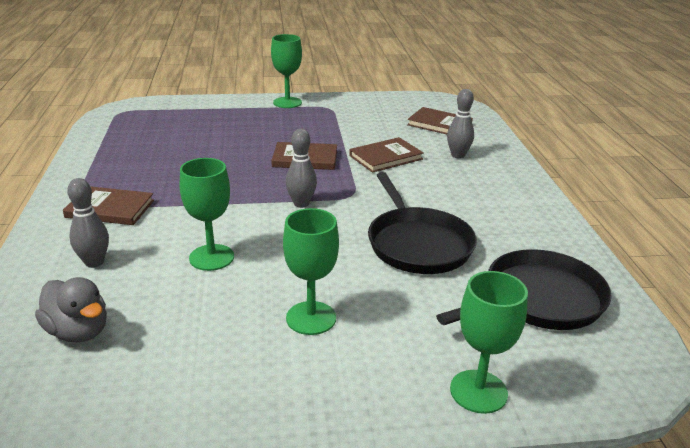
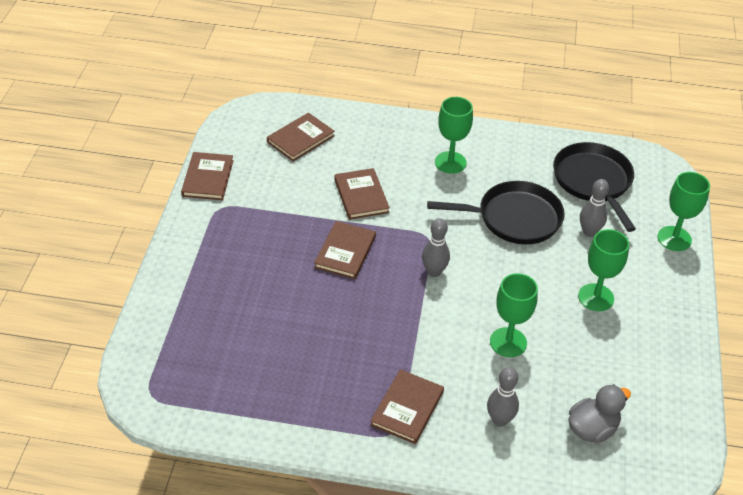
camera: 75 degrees left, 15 degrees up
(287, 102) = (190, 238): green goblet -> green goblet (450, 162)
(359, 99) = (208, 178): none -> brown book
(458, 155) = (373, 149): grey bowling pin -> grey bowling pin (589, 232)

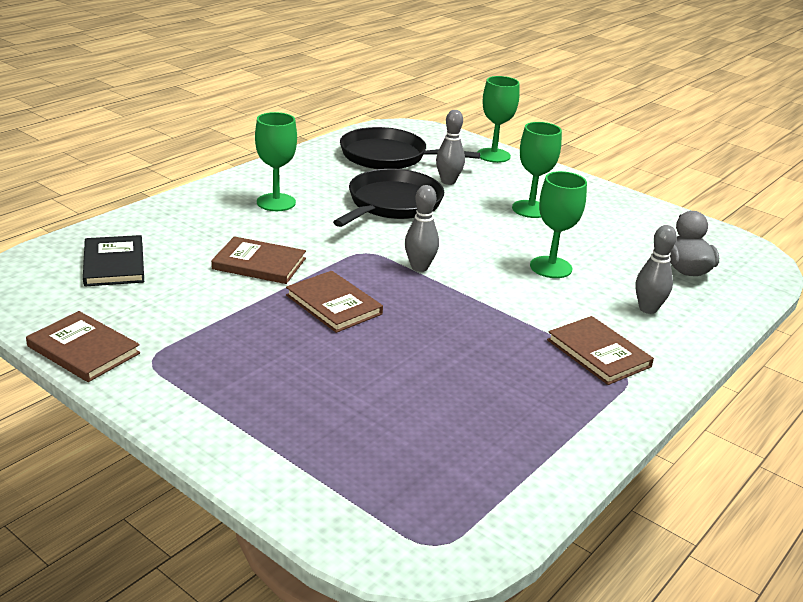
camera: 60 degrees left, 15 degrees down
(300, 139) = (114, 264): brown book -> black book

